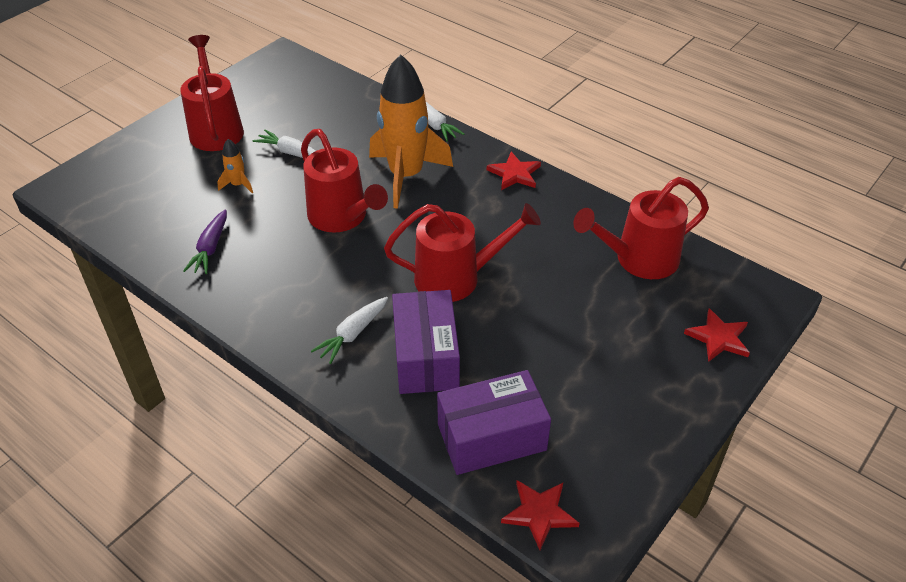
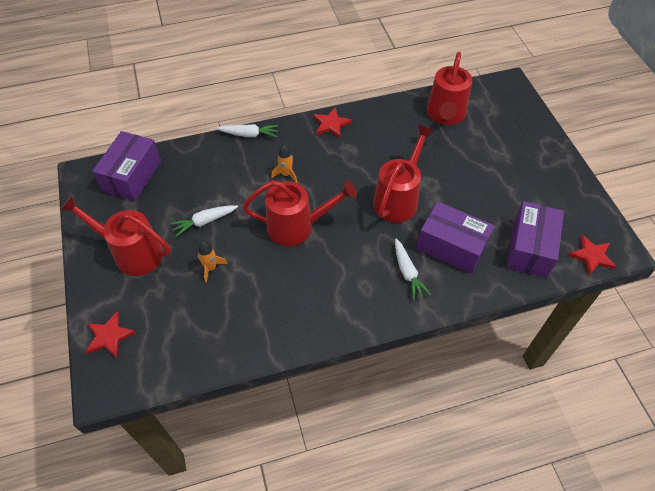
camera: 55 degrees left, 10 degrees up
(210, 248) = (265, 314): purple carrot -> none
(306, 82) = (132, 176): none -> purple box
(406, 176) = (286, 174): orange rocket -> orange rocket, size x0.41
(718, 338) = (522, 120): red star -> red star (109, 336)

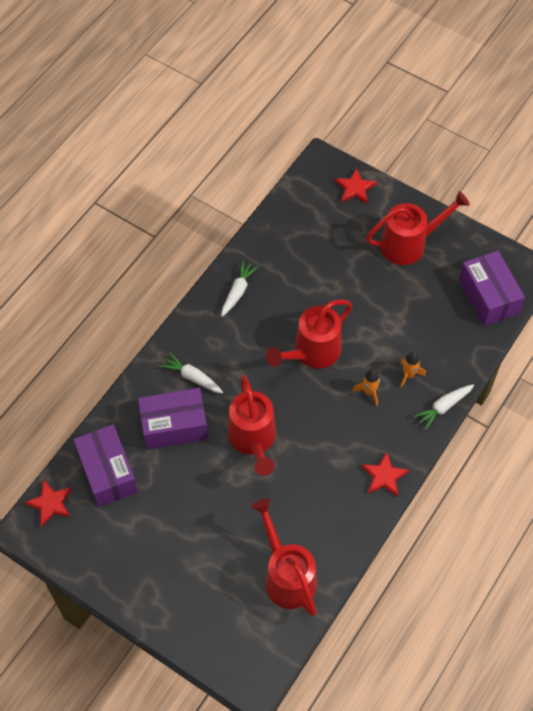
camera: 140 degrees right, 5 degrees up
(204, 222) = (386, 303): white carrot -> white carrot (238, 291)
(211, 268) = (341, 275): orange rocket -> orange rocket (409, 375)

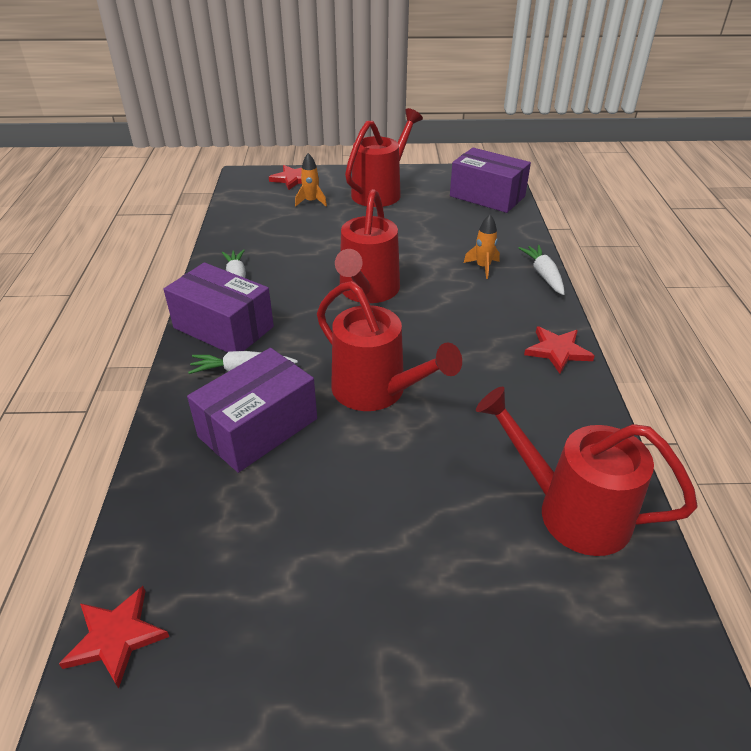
camera: 35 degrees left, 20 degrees down
(107, 472) = (195, 533): purple box -> purple box (223, 327)
(369, 392) = (460, 295): orange rocket -> orange rocket (311, 202)
(443, 407) = (543, 275): white carrot -> white carrot turned 150 degrees clockwise

